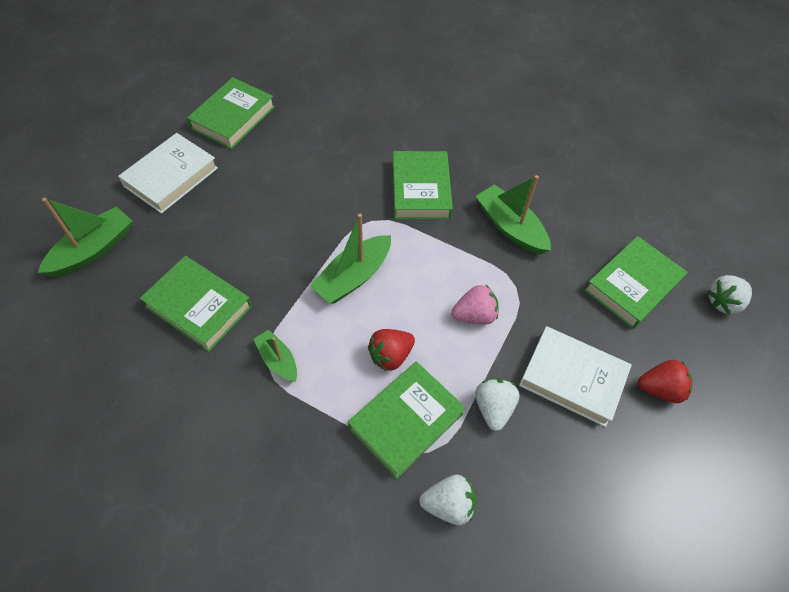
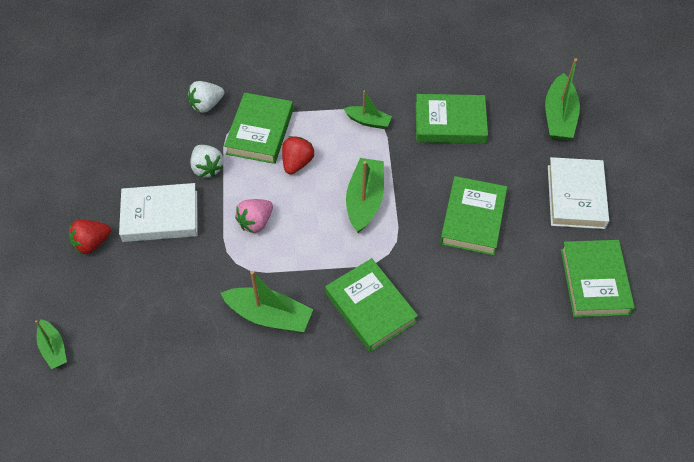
camera: 150 degrees right, 0 degrees up
(632, 285) = (138, 319): green book -> green book (472, 219)
(723, 302) = (53, 348): white strawberry -> green boat

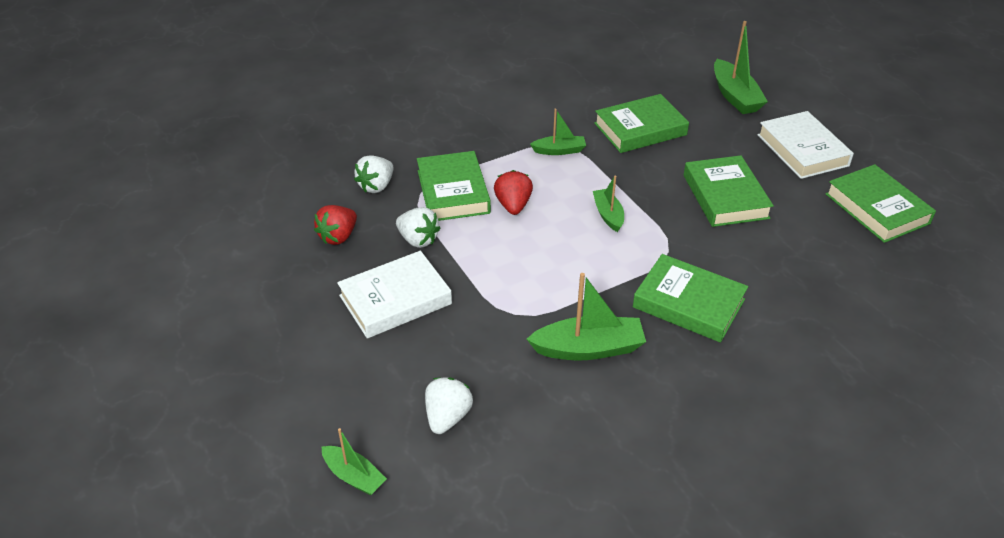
camera: 25 degrees left, 15 degrees down
(92, 243) = (330, 352): red strawberry -> red strawberry (338, 236)
(138, 329) = (447, 417): none -> white strawberry
(255, 222) = (508, 270): pink strawberry -> none
(365, 200) = (608, 215): green boat -> green boat, size x0.60

